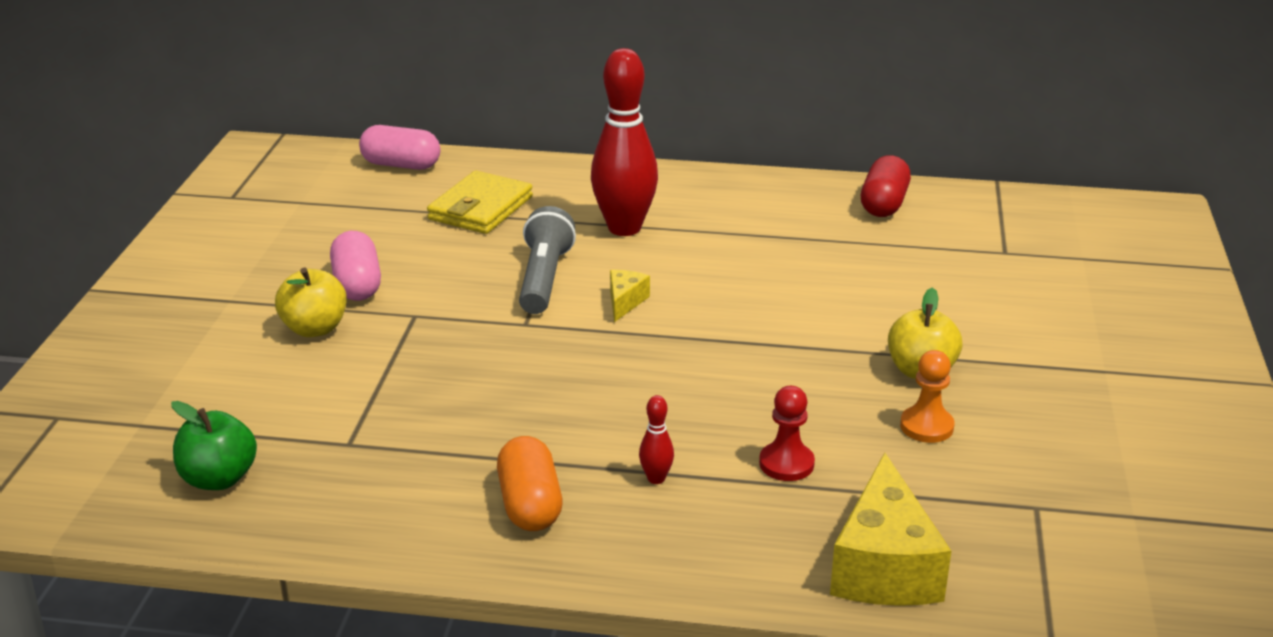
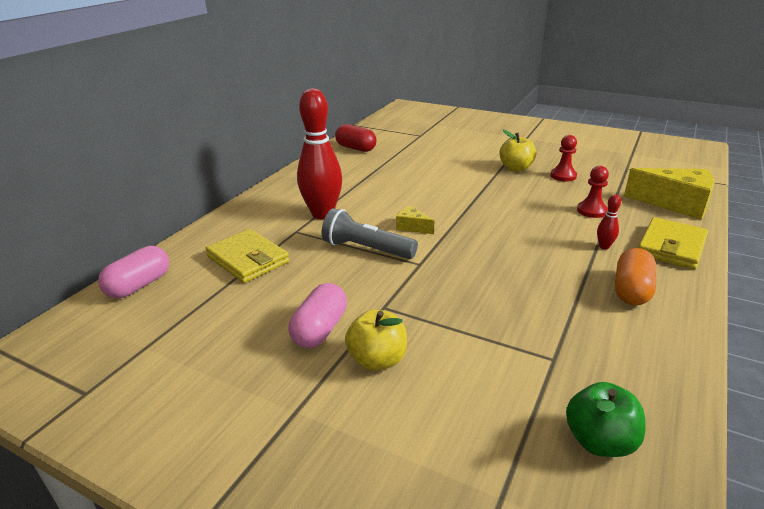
camera: 70 degrees left, 0 degrees up
(357, 285) = (320, 329): pink capsule -> pink capsule turned 75 degrees counterclockwise
(530, 505) = (631, 290): orange capsule -> orange capsule turned 75 degrees counterclockwise
(692, 550) = (671, 247): none -> yellow wallet
(926, 426) = (563, 176): orange pawn -> red pawn

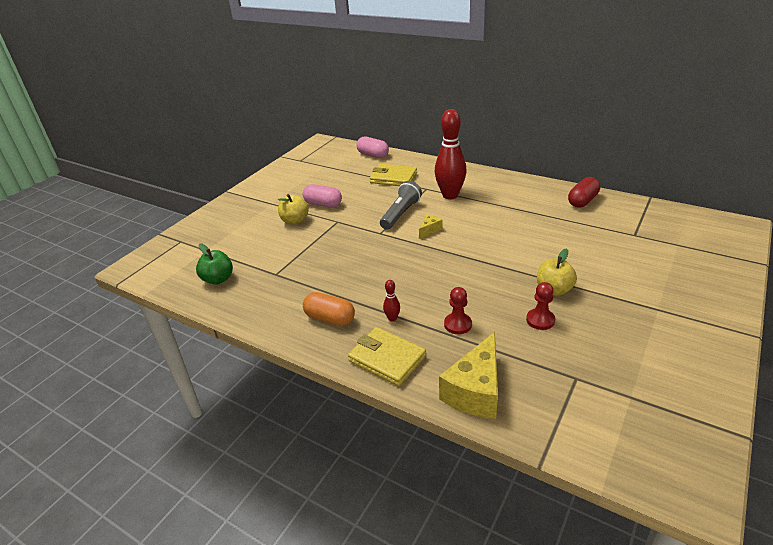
camera: 95 degrees right, 5 degrees up
(247, 259) = (393, 178): yellow wallet -> yellow wallet turned 60 degrees clockwise

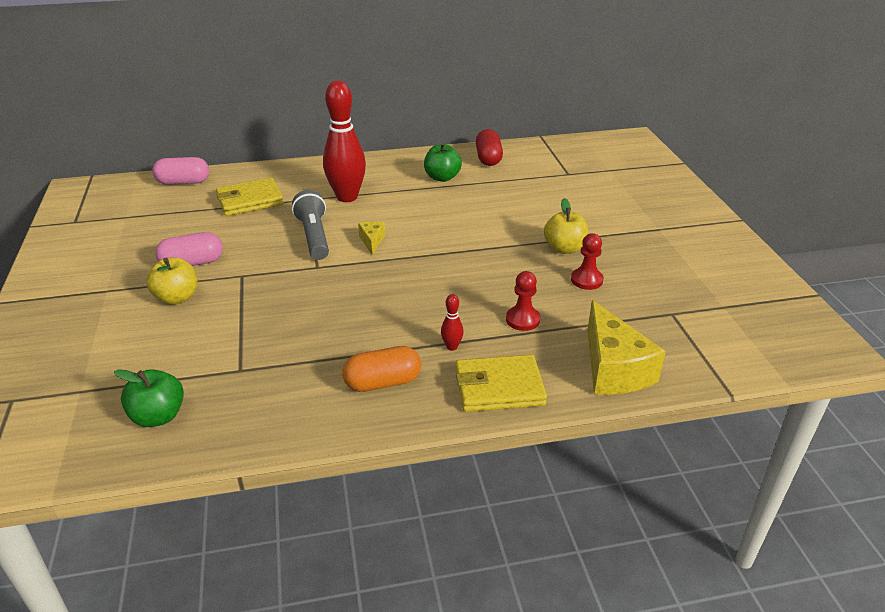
camera: 45 degrees left, 0 degrees up
(529, 204) = (442, 177): none -> green apple

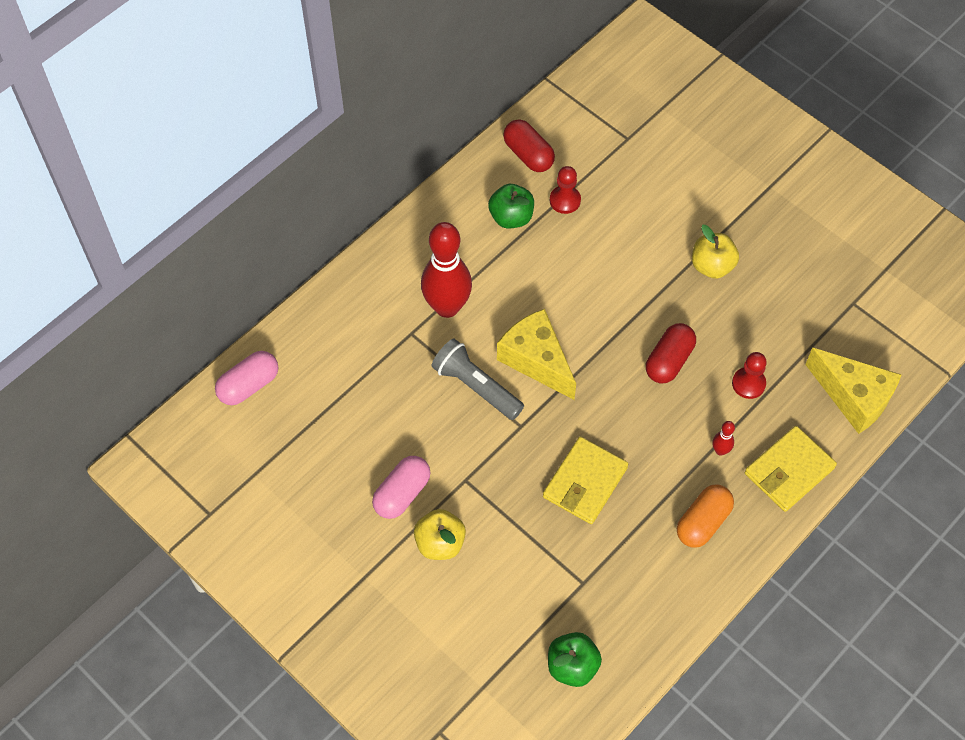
camera: 35 degrees left, 25 degrees up
(250, 200) = (354, 371): yellow wallet -> yellow wallet (585, 482)
(372, 241) = (536, 360): yellow cheese -> yellow cheese, size x2.08
(470, 281) = (669, 361): none -> red capsule
(586, 280) = (761, 300): red pawn -> red pawn (565, 200)

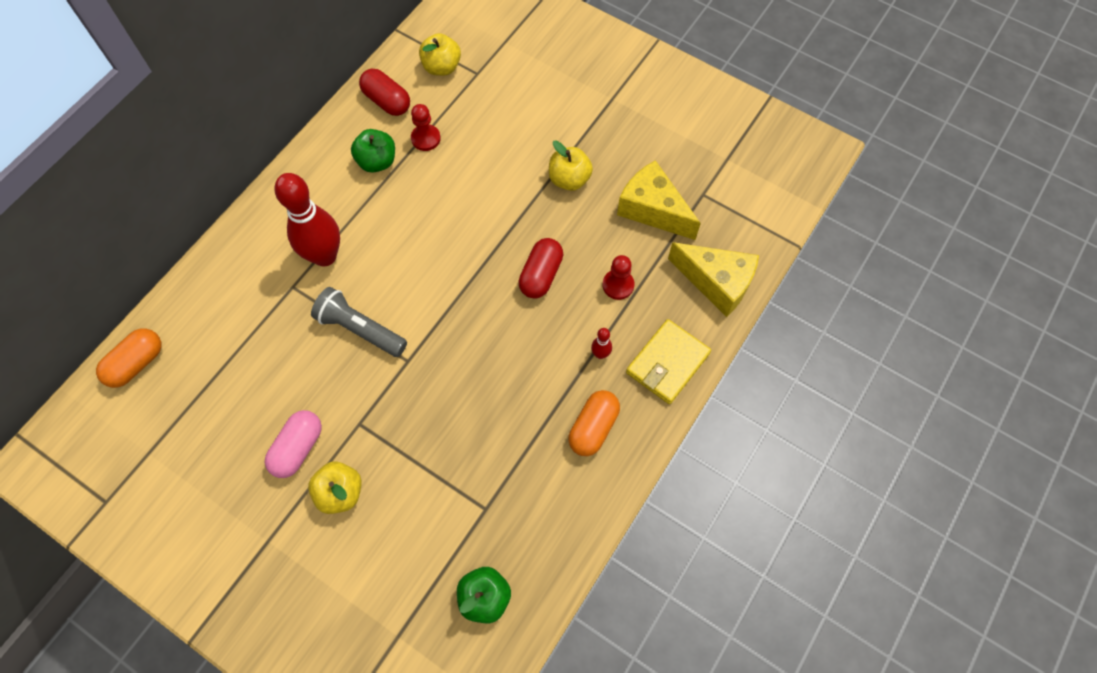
camera: 10 degrees left, 5 degrees up
(249, 385) = (136, 363): pink capsule -> orange capsule
(536, 360) = (415, 294): yellow cheese -> yellow cheese (652, 210)
(585, 482) = (475, 407): yellow wallet -> none
(590, 126) = (442, 67): none -> yellow apple

